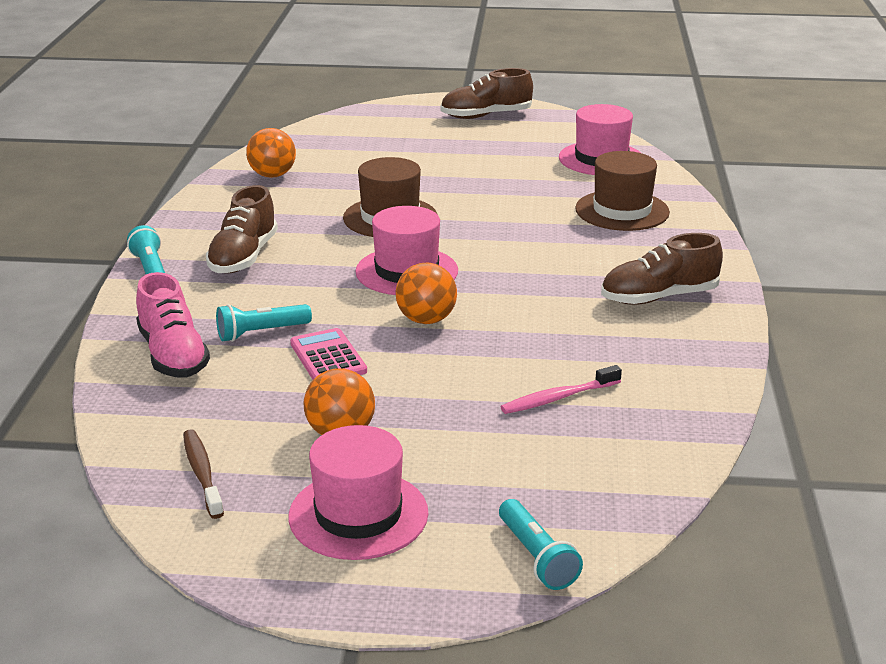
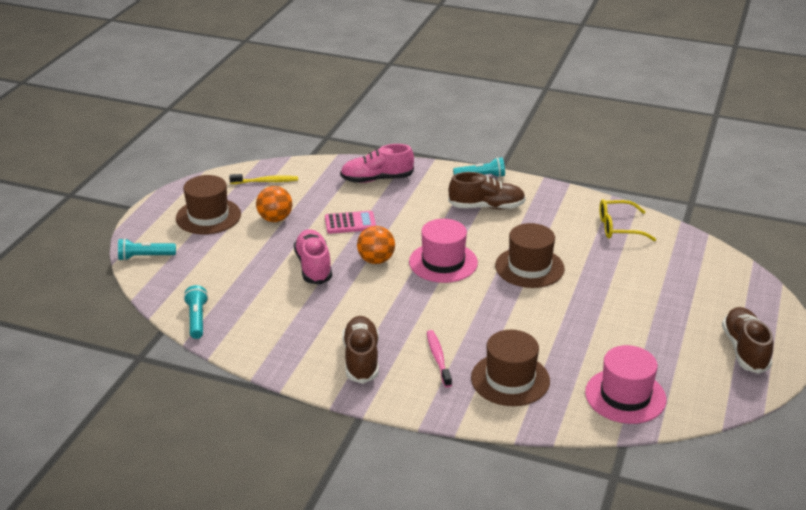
camera: 105 degrees right, 5 degrees up
(202, 473) = (266, 181): brown toothbrush -> yellow toothbrush
(243, 257) = (486, 207): brown shoe -> brown shoe turned 150 degrees clockwise
(261, 333) = (388, 205): turquoise flashlight -> turquoise flashlight (197, 319)
(272, 175) = (618, 227): orange ball -> yellow glasses
(358, 514) = (208, 216): pink hat -> brown hat
(470, 368) = (313, 267): none -> pink shoe
(558, 398) = (266, 290): pink toothbrush -> pink toothbrush (438, 358)

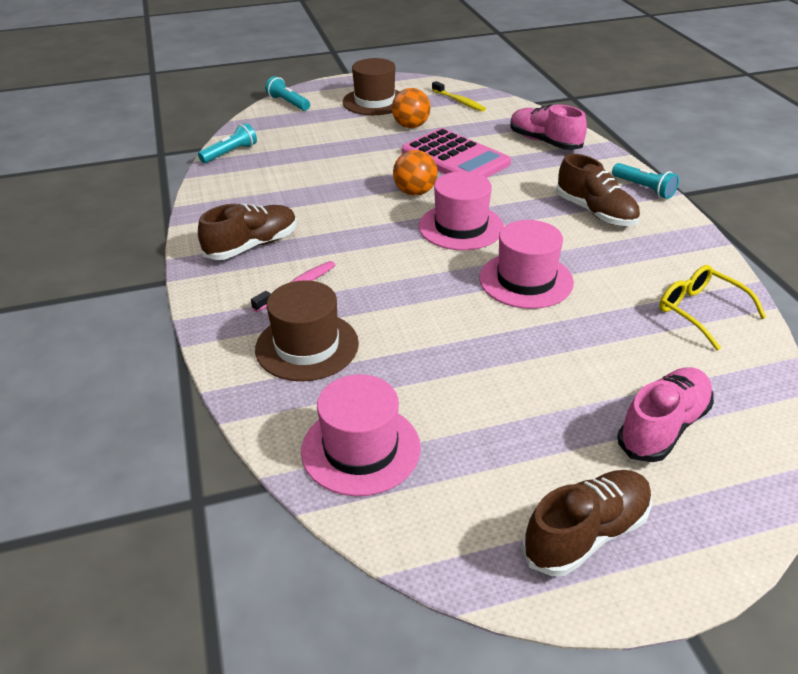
camera: 55 degrees right, 5 degrees up
(313, 267) = (365, 169): pink shoe -> pink shoe (663, 427)
(350, 223) = (455, 158): pink calculator -> pink calculator, size x1.76
(529, 267) = (526, 280): brown hat -> pink hat

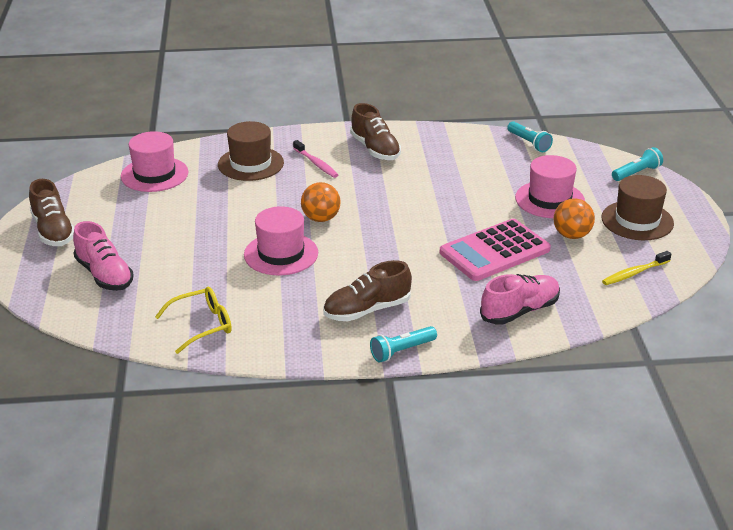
camera: 100 degrees right, 5 degrees down
(415, 192) = (433, 222): orange ball -> orange ball (321, 218)
(461, 227) = (368, 237): pink hat -> pink hat (549, 199)

